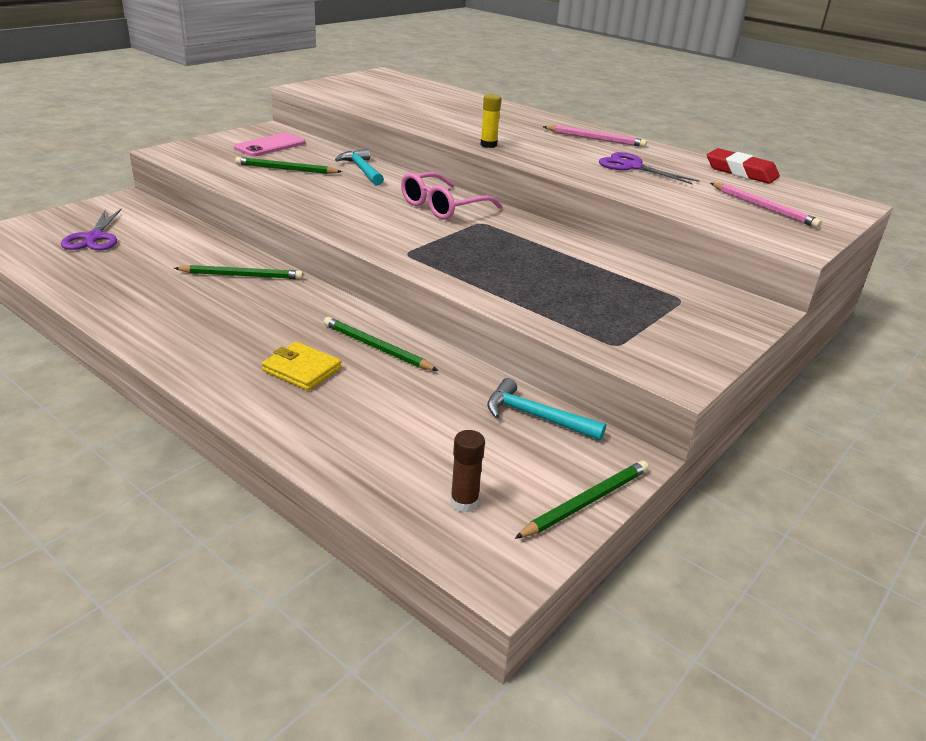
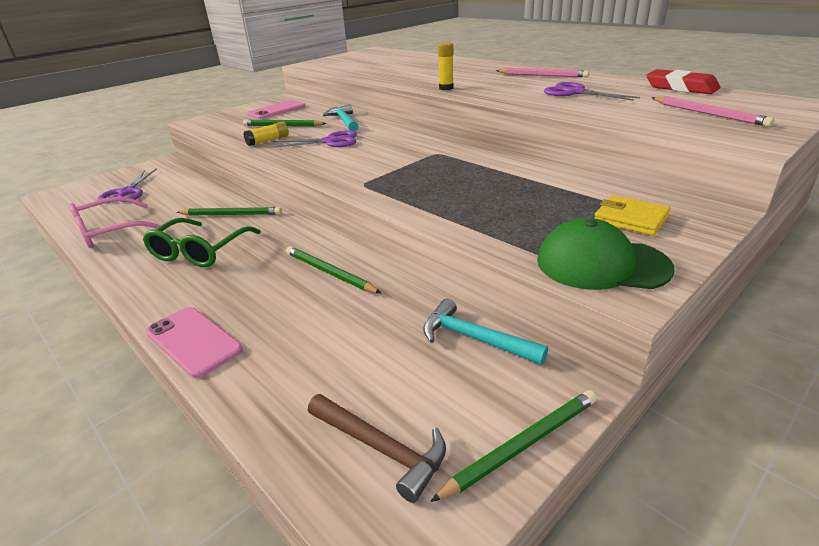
camera: 10 degrees right, 0 degrees up
(220, 317) = (200, 252): none -> green glasses
(251, 409) = (193, 341): none -> pink phone
(275, 188) = (268, 140): none -> yellow glue stick
(302, 369) = (254, 298): yellow wallet -> yellow wallet (630, 219)
(354, 196) = (331, 141): none -> purple scissors
(442, 207) = (405, 143): pink glasses -> pink glasses (110, 232)
(464, 502) = (381, 448): brown glue stick -> brown hammer
(656, 351) = (601, 264): none -> green cap

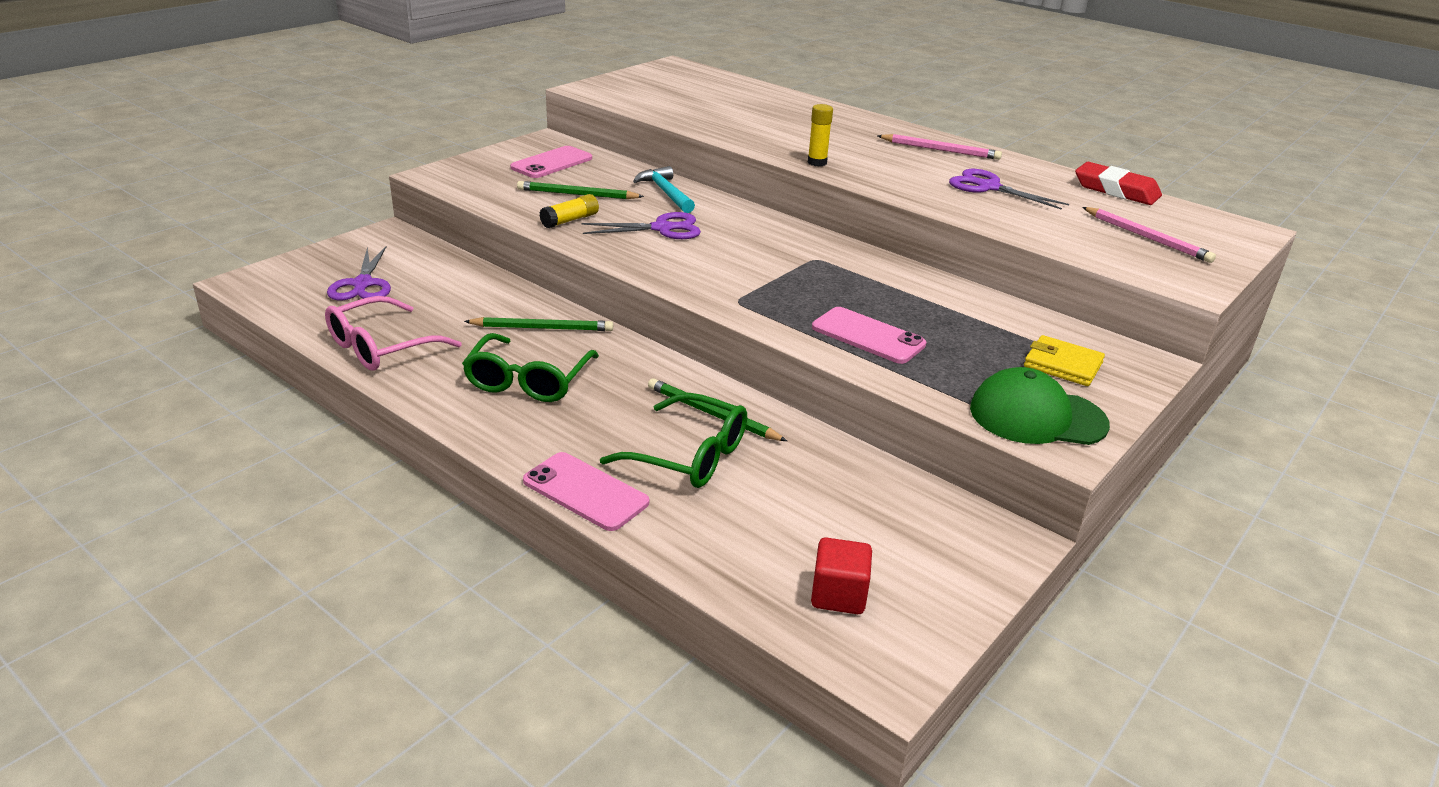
camera: 10 degrees left, 0 degrees up
(295, 307) = (689, 455): none -> green glasses
(381, 448) = (838, 595): brown hammer -> red cube
(460, 204) = (868, 336): none -> pink phone
(474, 338) = (904, 493): turquoise hammer -> none
(522, 445) = (971, 591): green pencil -> none

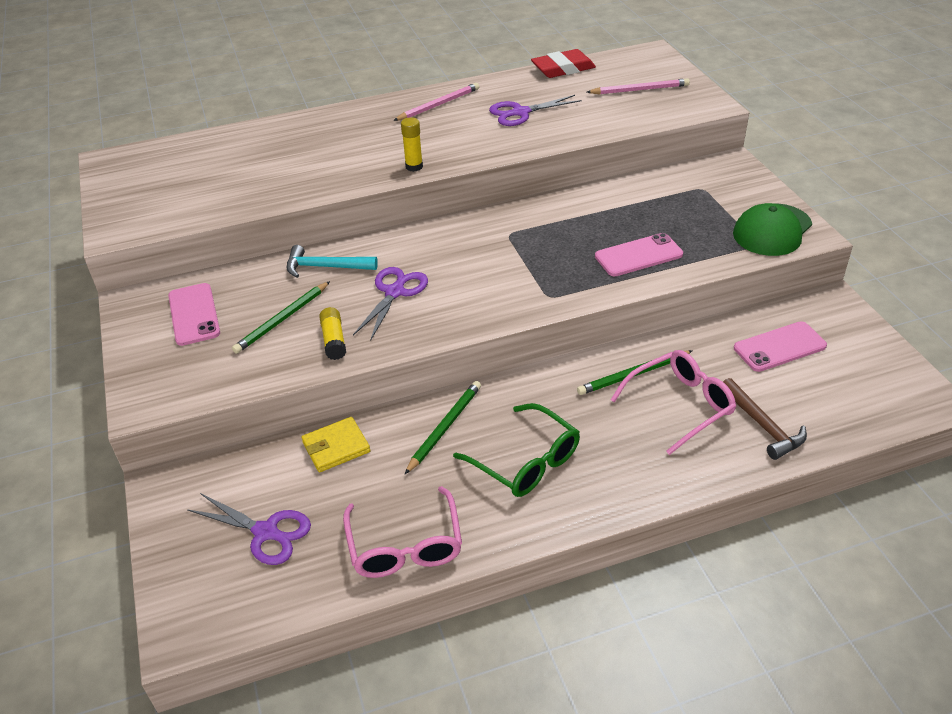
camera: 55 degrees left, 10 degrees up
(585, 492) = (699, 475): pink phone -> pink phone (779, 347)
(689, 455) = (680, 405): green glasses -> pink glasses
(705, 523) = (763, 425): none -> brown hammer
(838, 595) = (858, 393): red cube -> none
(1062, 365) = (719, 194): yellow wallet -> yellow wallet (336, 447)

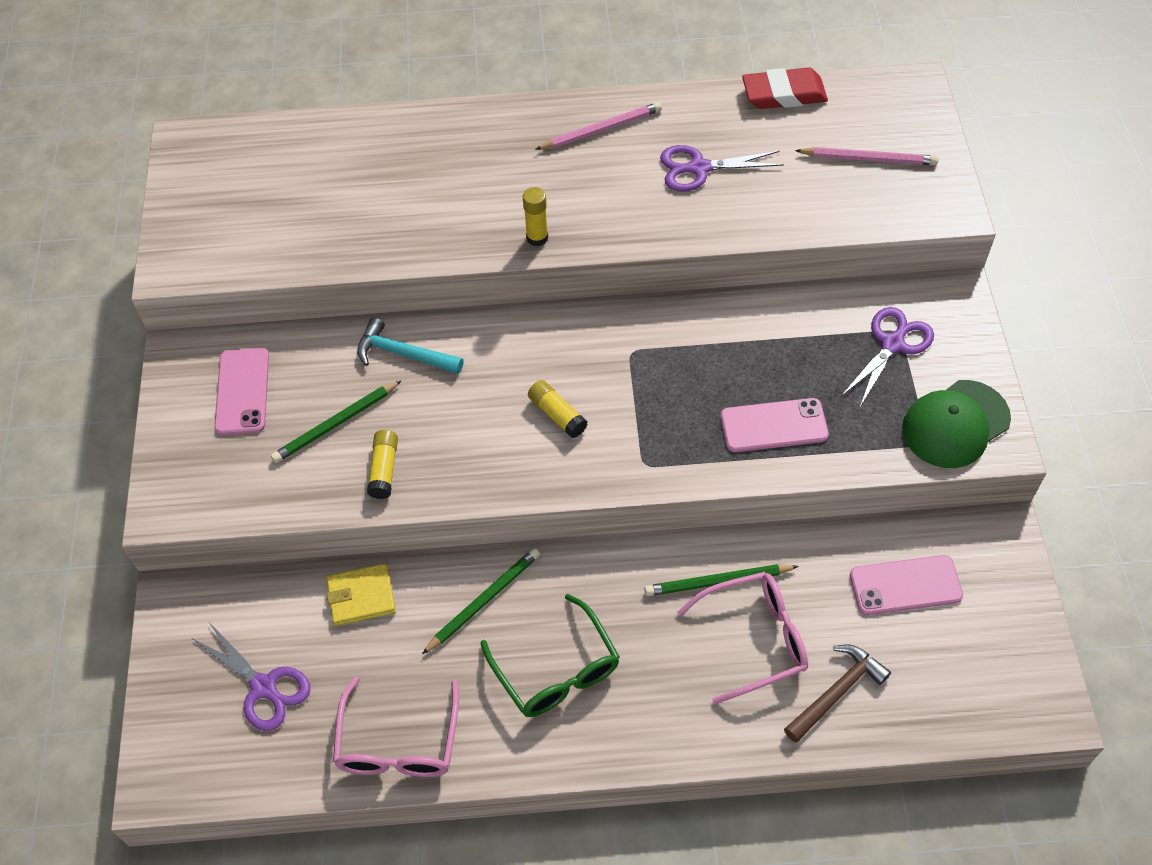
camera: 15 degrees right, 15 degrees up
(395, 292) = (471, 412): purple scissors -> purple scissors (893, 343)
(466, 280) = (557, 414): none -> yellow glue stick
(763, 425) = (836, 692): brown hammer -> brown hammer turned 120 degrees counterclockwise

